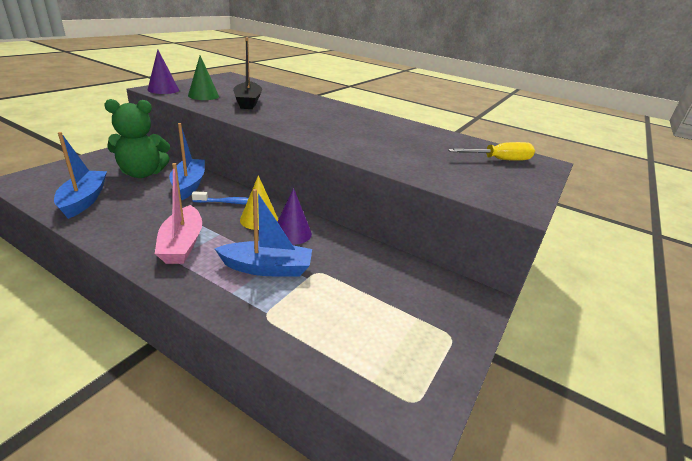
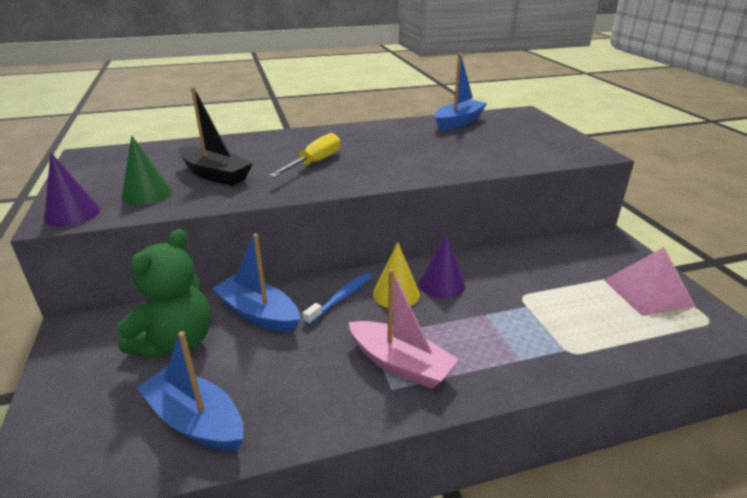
camera: 45 degrees left, 0 degrees up
(267, 268) = (493, 323): blue boat -> blue boat (458, 122)
(414, 344) = (647, 292): none -> pink pyramid
(499, 160) = (506, 125): yellow screwdriver -> yellow screwdriver (314, 163)

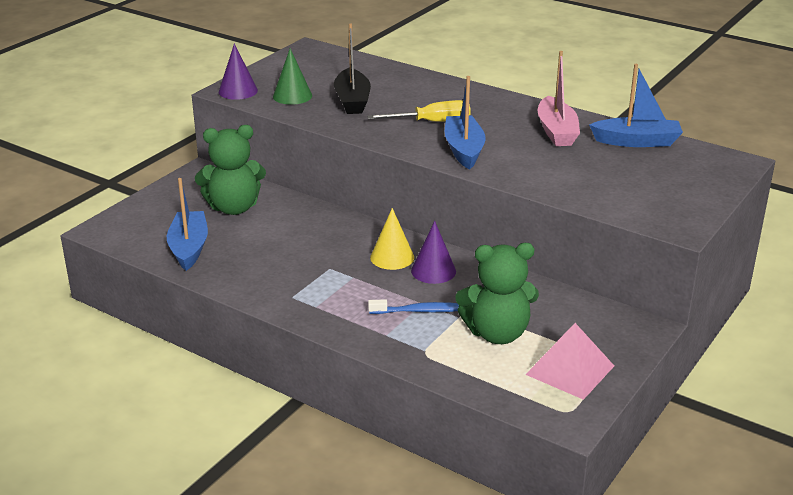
camera: 50 degrees right, 0 degrees up
(258, 314) = (295, 218): blue boat -> blue boat (464, 150)
(341, 298) = (355, 239): blue toothbrush -> blue toothbrush (419, 311)
(400, 364) = (318, 290): pink boat -> pink boat (556, 131)
(568, 300) = (497, 333): none -> green teddy bear

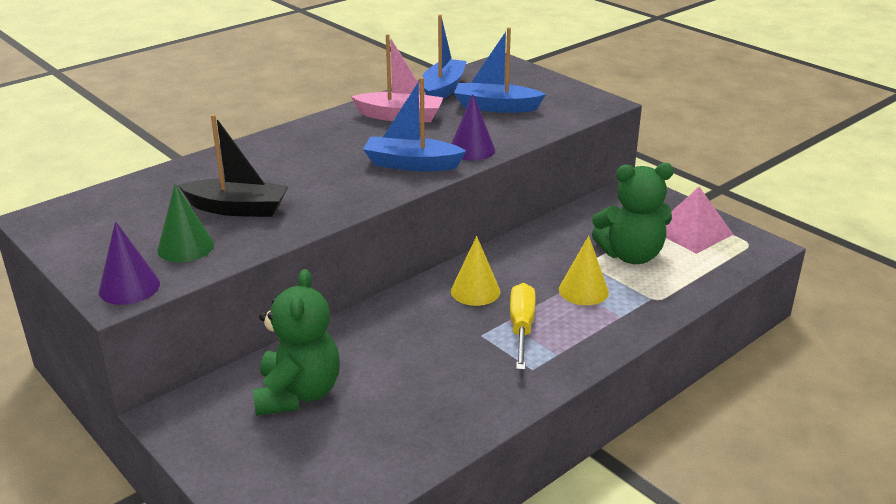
camera: 75 degrees left, 0 degrees up
(189, 248) = (384, 444): blue boat -> blue boat (496, 107)
(419, 311) = (583, 291): blue toothbrush -> yellow cone
(432, 122) = (334, 171): yellow screwdriver -> yellow screwdriver (521, 328)
(433, 271) = (512, 271): purple cone -> purple cone (472, 150)
(497, 333) = (631, 255): green teddy bear -> green teddy bear turned 75 degrees clockwise

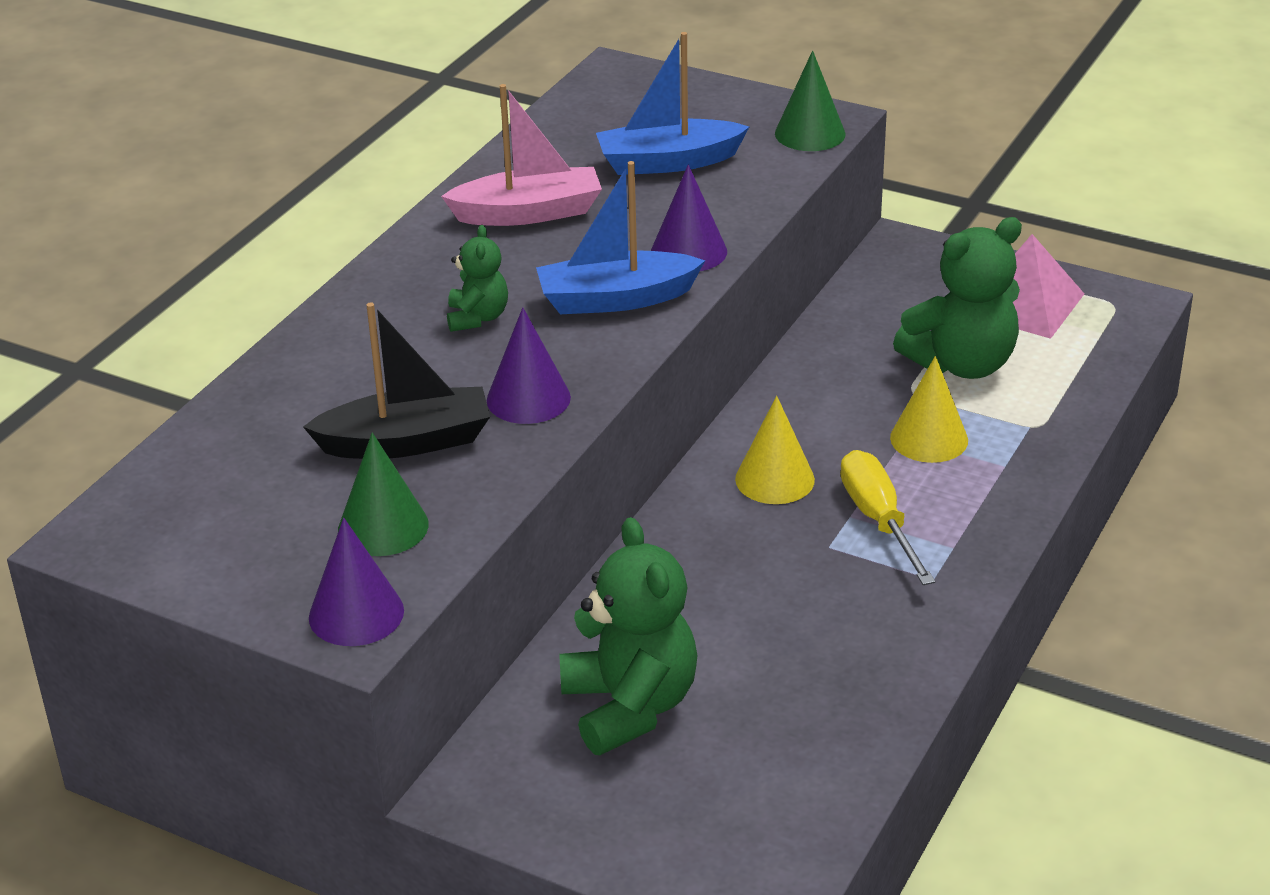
camera: 20 degrees left, 5 degrees up
(321, 202) = (528, 398): none -> purple cone
(329, 158) = (477, 318): none -> green teddy bear
(443, 89) = (558, 144): blue boat -> none
(587, 108) = (810, 133): none -> green cone

